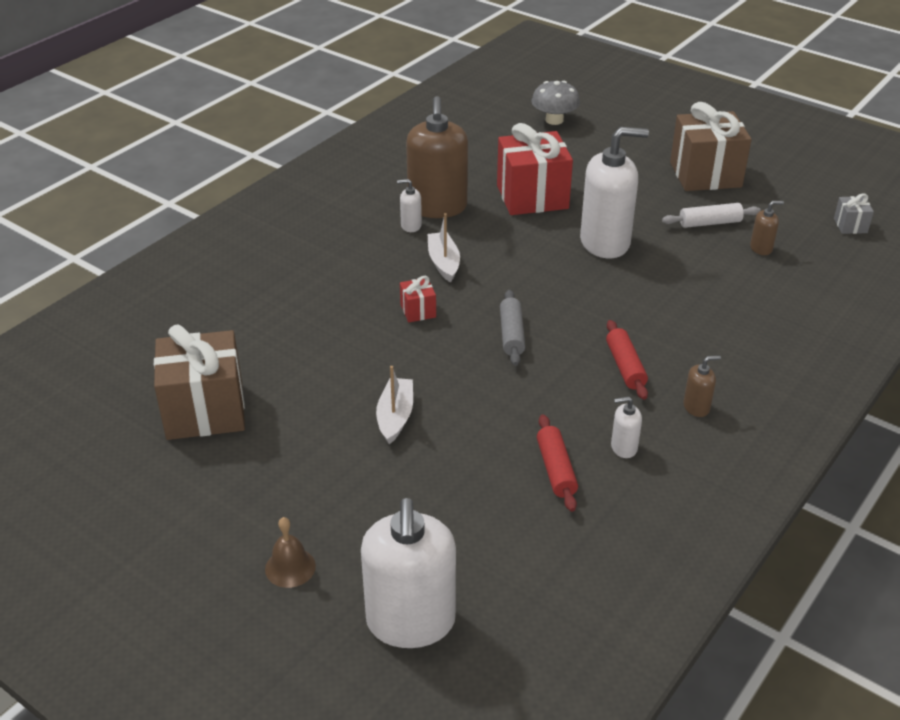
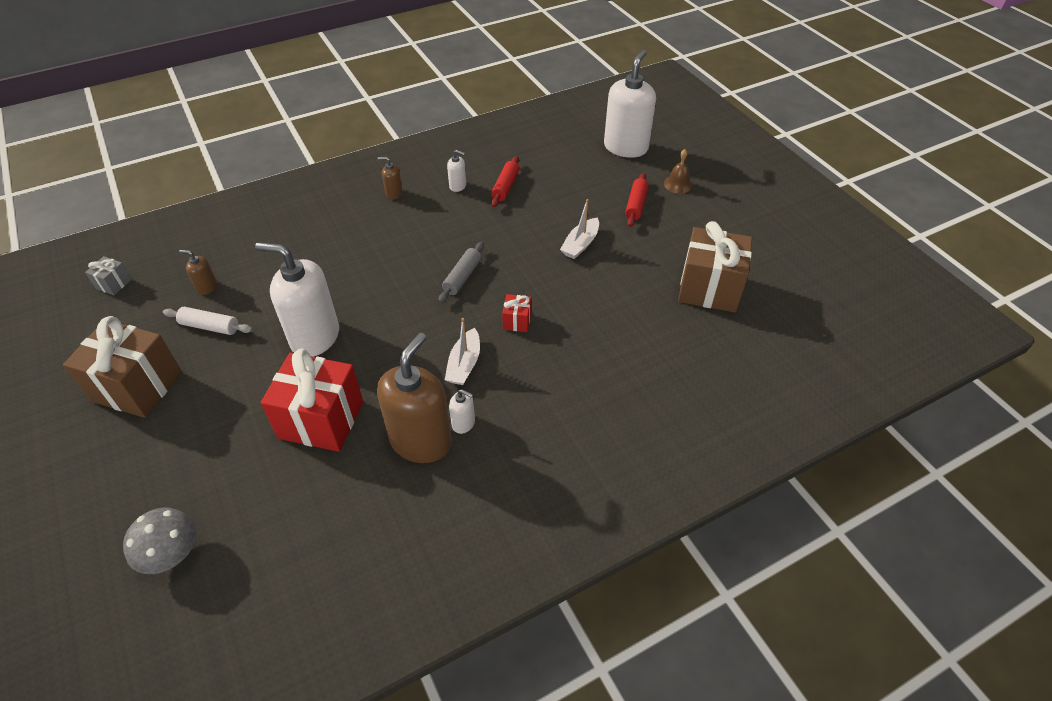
camera: 155 degrees left, 10 degrees up
(625, 366) = (409, 230): red rolling pin -> red rolling pin (636, 205)

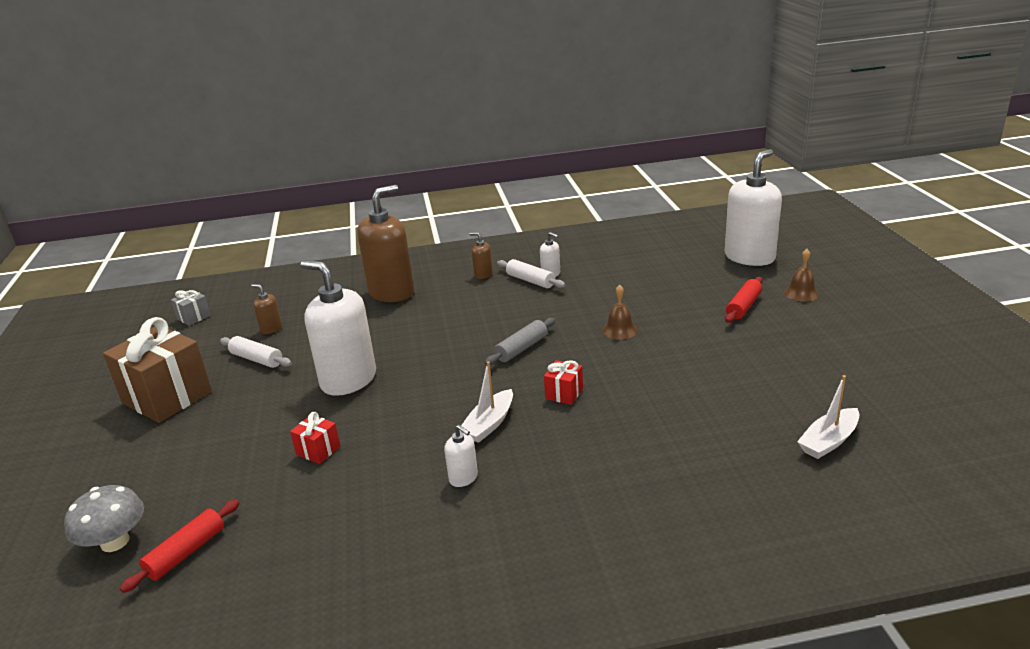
camera: 20 degrees right, 20 degrees down
(321, 419) = (318, 450): red gift -> red gift, size x0.44
(421, 441) = (410, 486): brown soap dispenser -> brown soap dispenser (391, 292)
(442, 196) = (530, 281): none -> white rolling pin
(505, 187) = (601, 279): red rolling pin -> red rolling pin (186, 553)
(541, 244) = (619, 330): none -> brown bell
(580, 244) = (664, 334): white boat -> white boat (828, 441)
(709, 288) = (809, 391): brown gift -> none

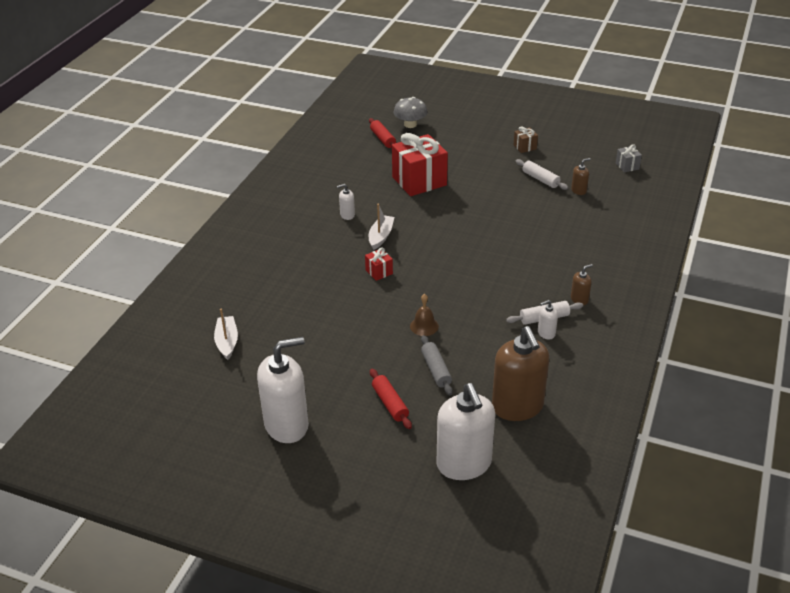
camera: 120 degrees right, 10 degrees up
(167, 397) = (525, 147): brown gift -> brown gift, size x0.44
(256, 359) = (540, 179): white rolling pin -> white rolling pin turned 75 degrees clockwise
(318, 450) = (419, 181): red gift -> red gift, size x2.25
(348, 380) = (480, 204): white soap dispenser -> white soap dispenser (287, 425)
(391, 292) = (588, 249): brown soap dispenser -> brown soap dispenser (517, 407)
(489, 424) = (381, 236): white boat -> white boat turned 45 degrees clockwise
(521, 348) = (446, 276): grey rolling pin -> grey rolling pin (436, 370)
(801, 293) = (374, 449): brown bell -> none

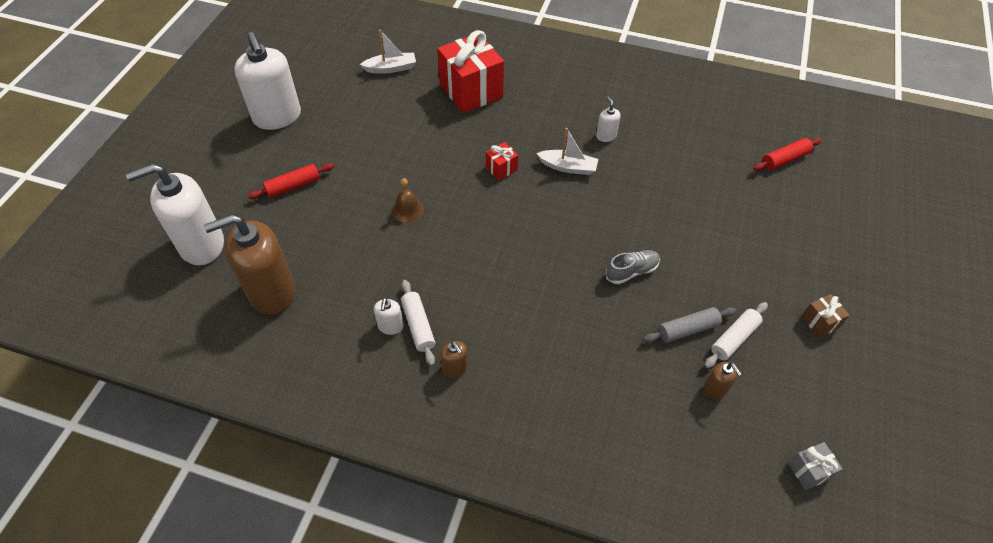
camera: 85 degrees right, 15 degrees up
(410, 124) = (833, 186): grey mushroom -> none
(419, 181) = (693, 199): red gift -> red gift (471, 91)
(436, 370) = (337, 221): grey rolling pin -> grey rolling pin (687, 329)
(487, 214) = (631, 271): none -> grey shoe
(546, 333) = (390, 326): white soap dispenser -> white soap dispenser turned 150 degrees counterclockwise

